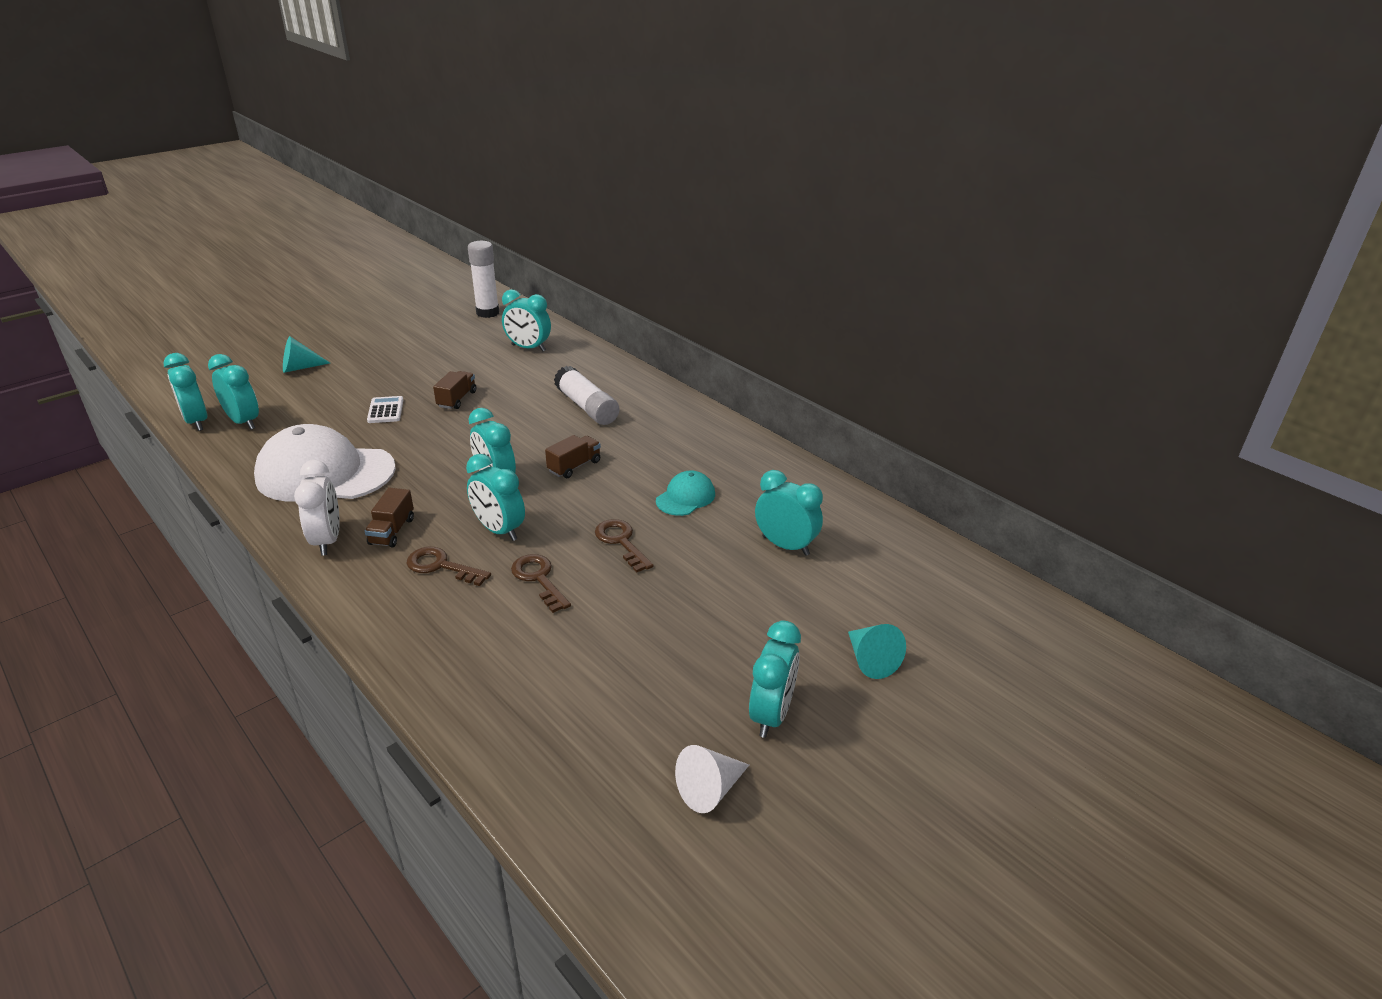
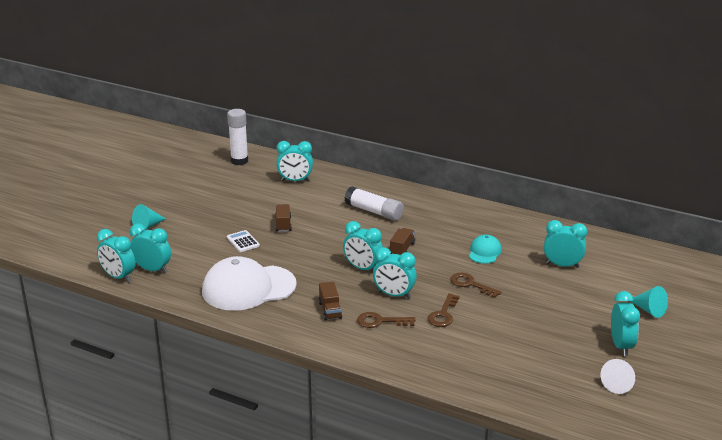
camera: 20 degrees left, 5 degrees down
(327, 540) = (296, 324): white clock -> none
(538, 579) = (443, 314): brown key -> brown key turned 105 degrees counterclockwise

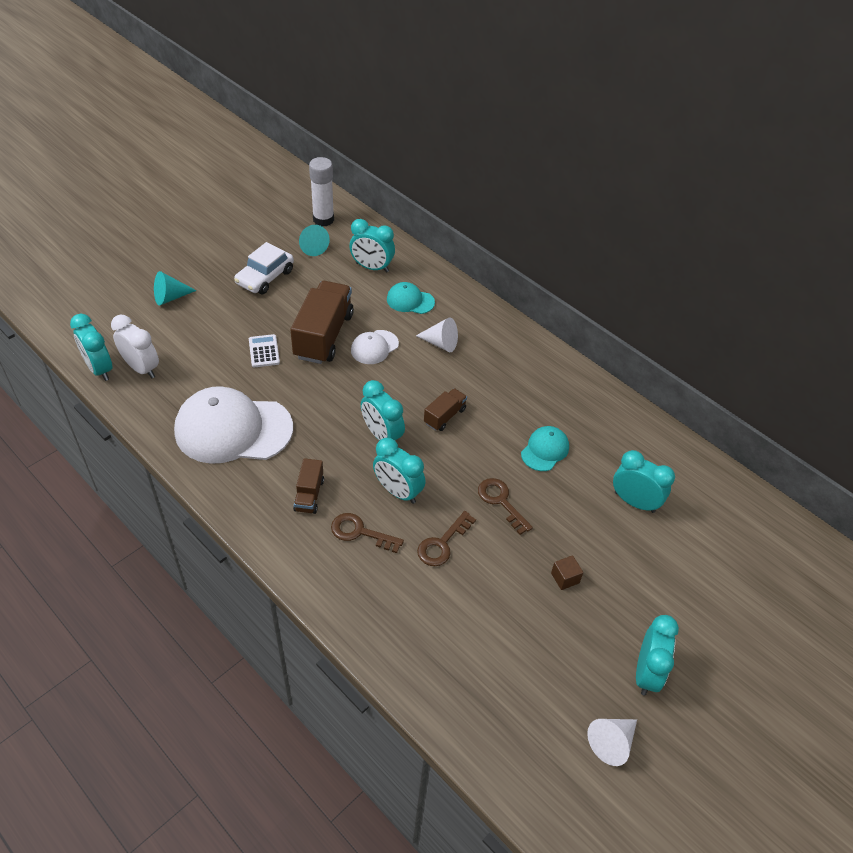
camera: 15 degrees right, 20 degrees up
(152, 270) = (141, 368): turquoise clock -> white clock
(215, 201) = (265, 277): none -> white car
(283, 224) = (323, 336): brown truck -> brown truck, size x2.01
(326, 223) = (374, 347): none -> white cap
(336, 193) = (410, 301): none -> turquoise cap
(374, 211) = (440, 343): white glue stick -> white cone
(539, 313) = (565, 578): none -> brown cube
(649, 310) = (714, 618): turquoise cone -> turquoise cone (312, 247)

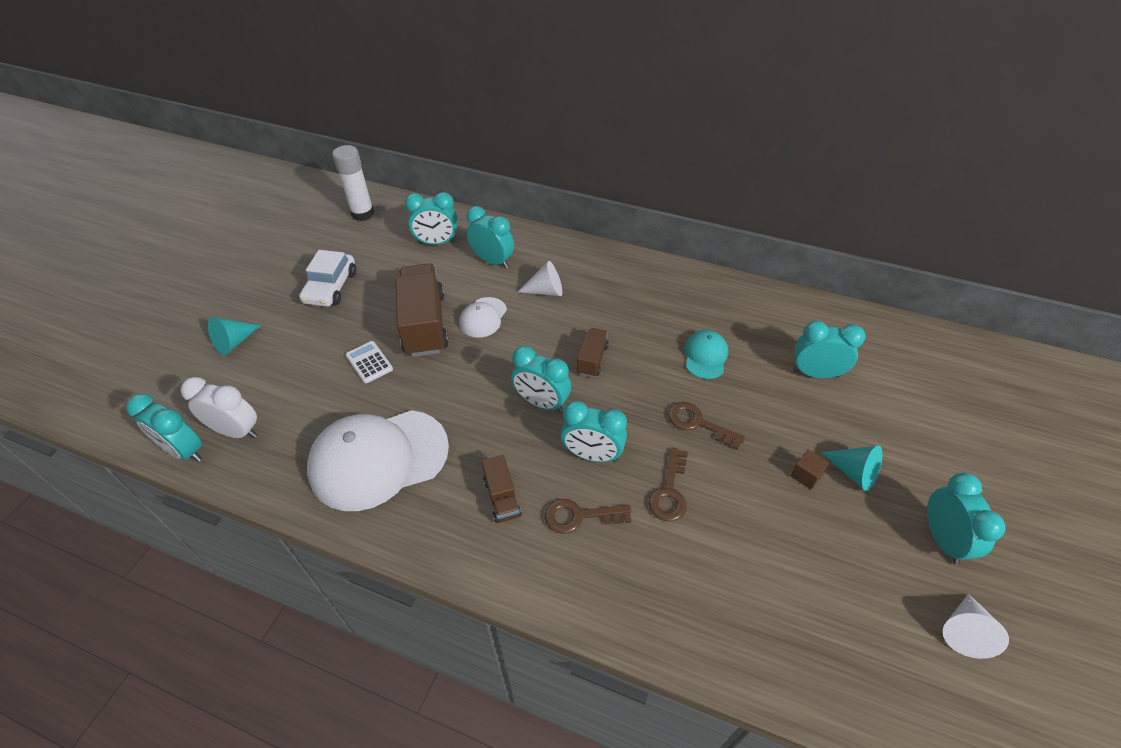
camera: 20 degrees left, 0 degrees up
(312, 247) = (365, 242): turquoise cone -> turquoise cone (853, 472)
(410, 301) = (492, 261): turquoise cap -> turquoise clock

